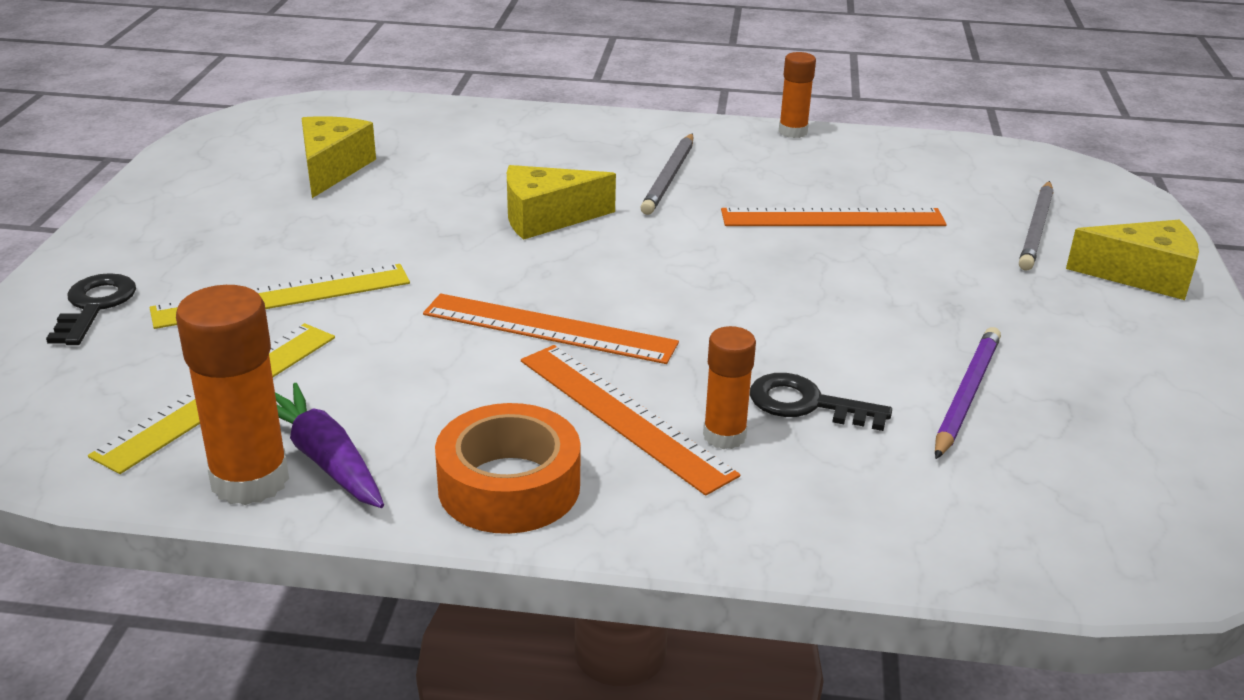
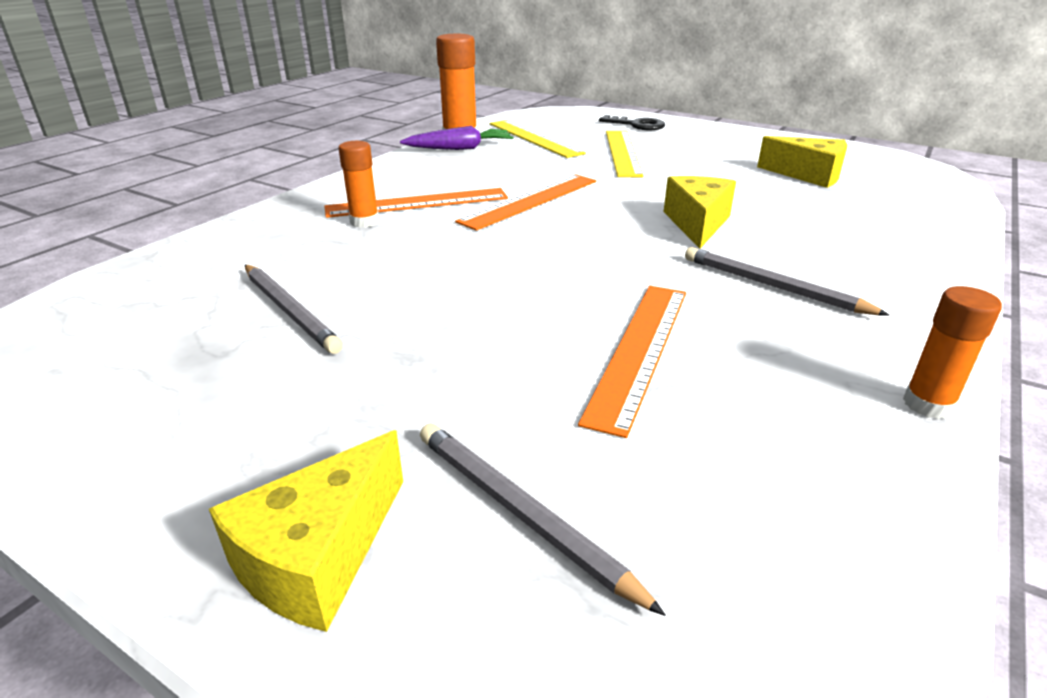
camera: 115 degrees right, 0 degrees up
(509, 486) = (394, 173): orange tape -> none
(807, 404) = (361, 251): black key -> none
(966, 395) = (289, 310): purple pencil -> grey pencil

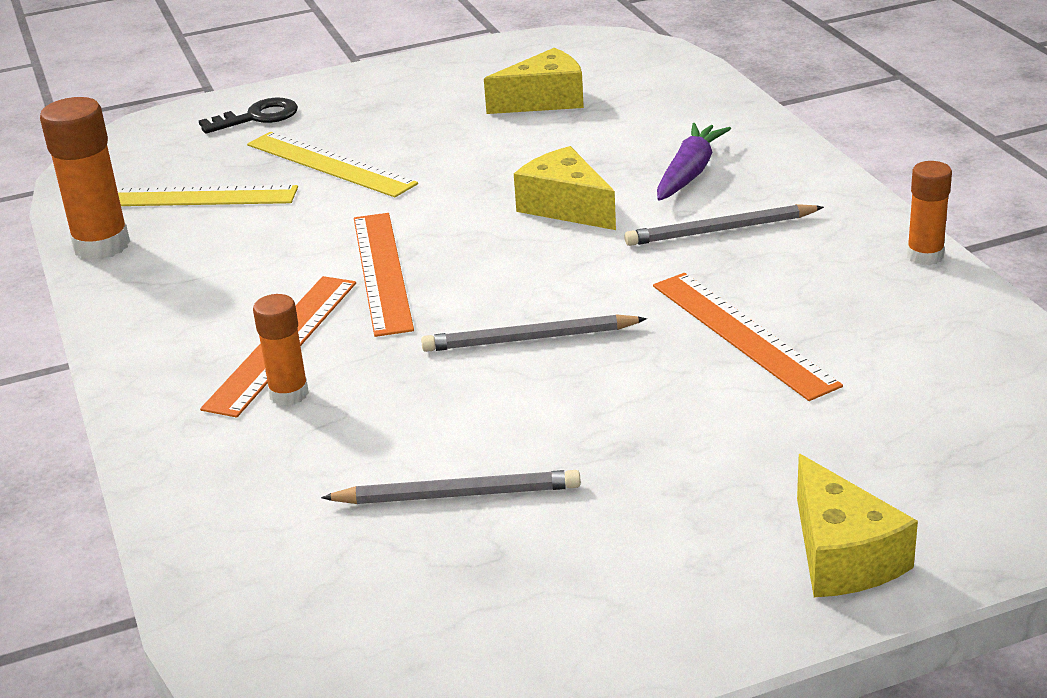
camera: 50 degrees left, 0 degrees up
(460, 148) = (141, 259): purple carrot -> purple carrot (689, 173)
(522, 513) = (877, 459): grey pencil -> grey pencil (530, 339)

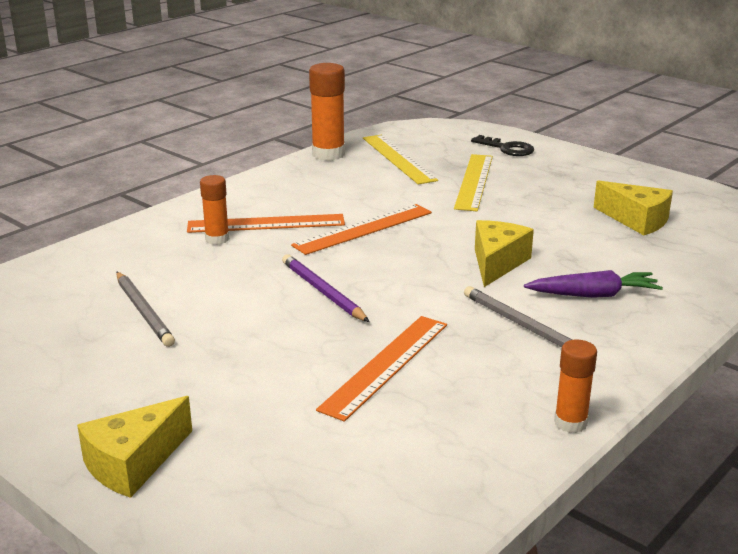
camera: 60 degrees right, 5 degrees down
(530, 339) = (323, 291): grey pencil -> purple pencil

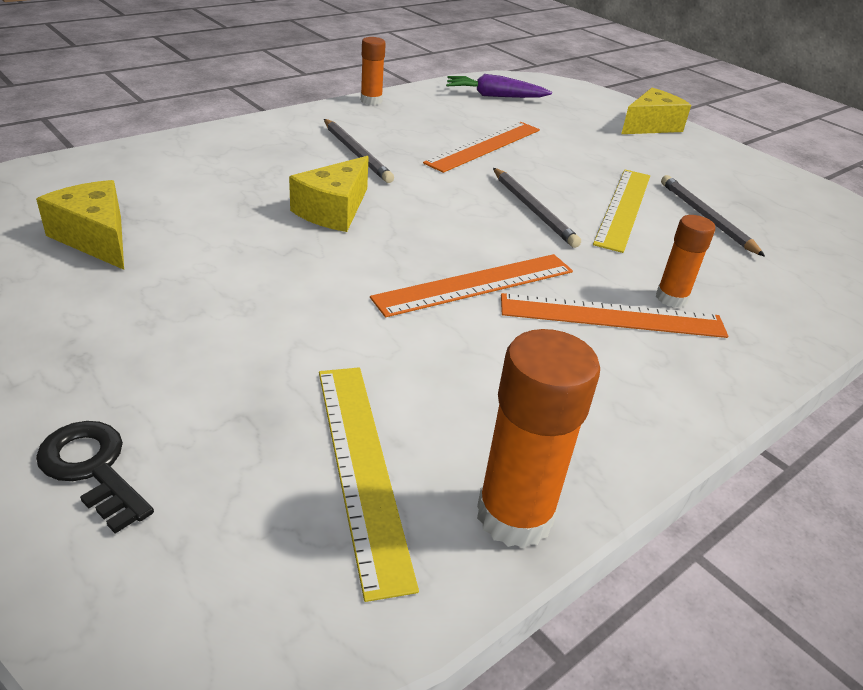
camera: 175 degrees left, 10 degrees up
(323, 291) = (532, 209): purple pencil -> grey pencil
(474, 181) = (255, 360): yellow ruler -> yellow ruler (623, 208)
(593, 295) = (265, 165): purple carrot -> purple carrot (494, 96)

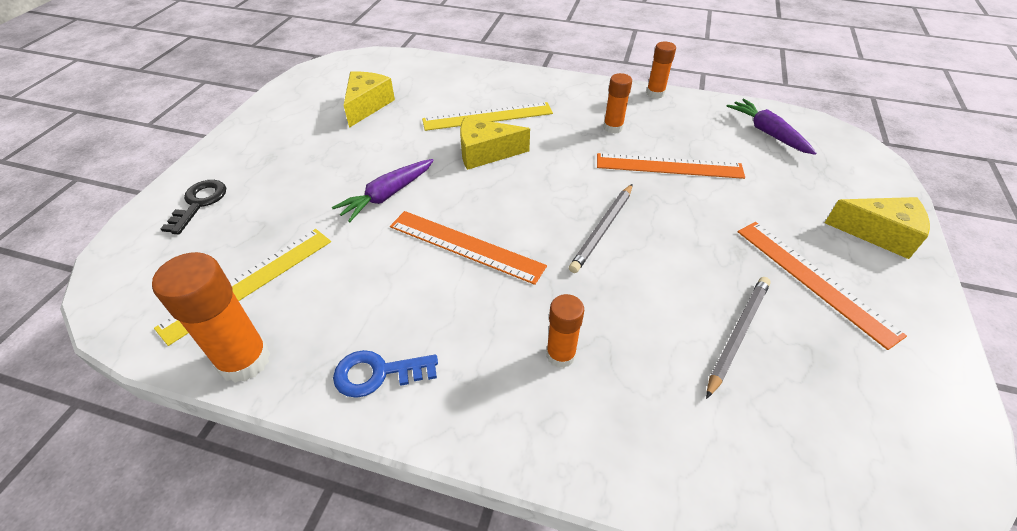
camera: 60 degrees right, 10 degrees up
(321, 297) = (387, 195): none -> purple carrot
(356, 153) = (569, 125): grey pencil -> none
(393, 139) = (613, 127): none -> orange glue stick
(612, 316) = (496, 328): orange ruler -> orange ruler (814, 280)
(617, 412) = (377, 373): none -> blue key
(623, 208) = (677, 275): yellow ruler -> yellow ruler (488, 116)

